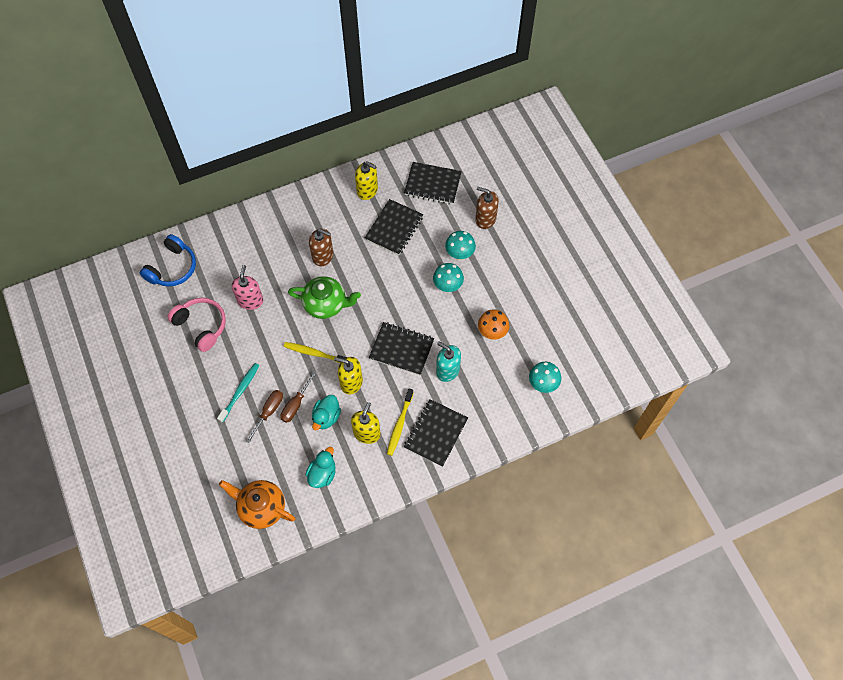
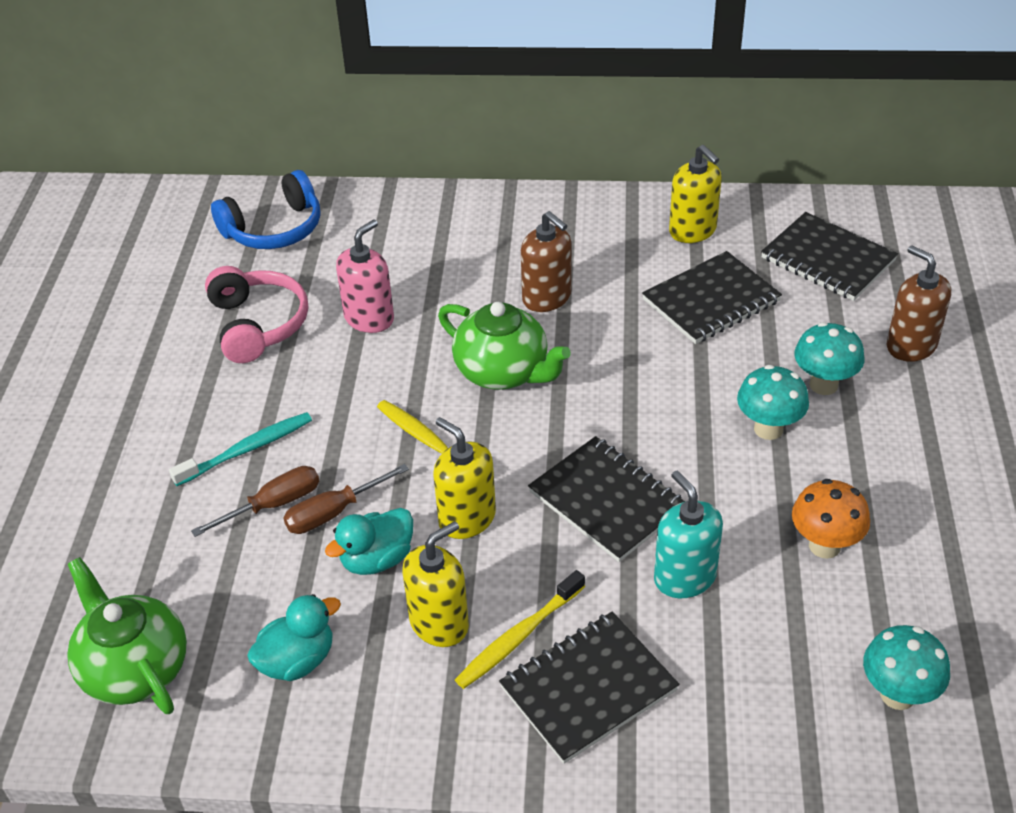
camera: 30 degrees right, 20 degrees down
(261, 508) = (134, 669): orange teapot -> green teapot

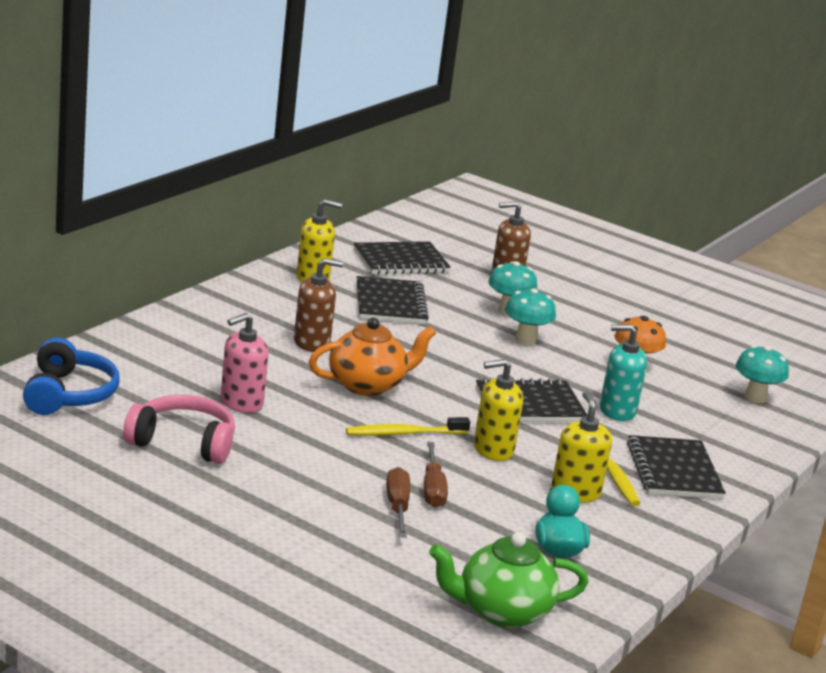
camera: 65 degrees left, 20 degrees down
(247, 449) = (325, 496): turquoise toothbrush -> none
(369, 318) = (241, 403): pink soap dispenser -> pink soap dispenser turned 105 degrees counterclockwise
(377, 559) = (495, 491): turquoise duck -> none
(503, 372) = (367, 385): green teapot -> orange teapot

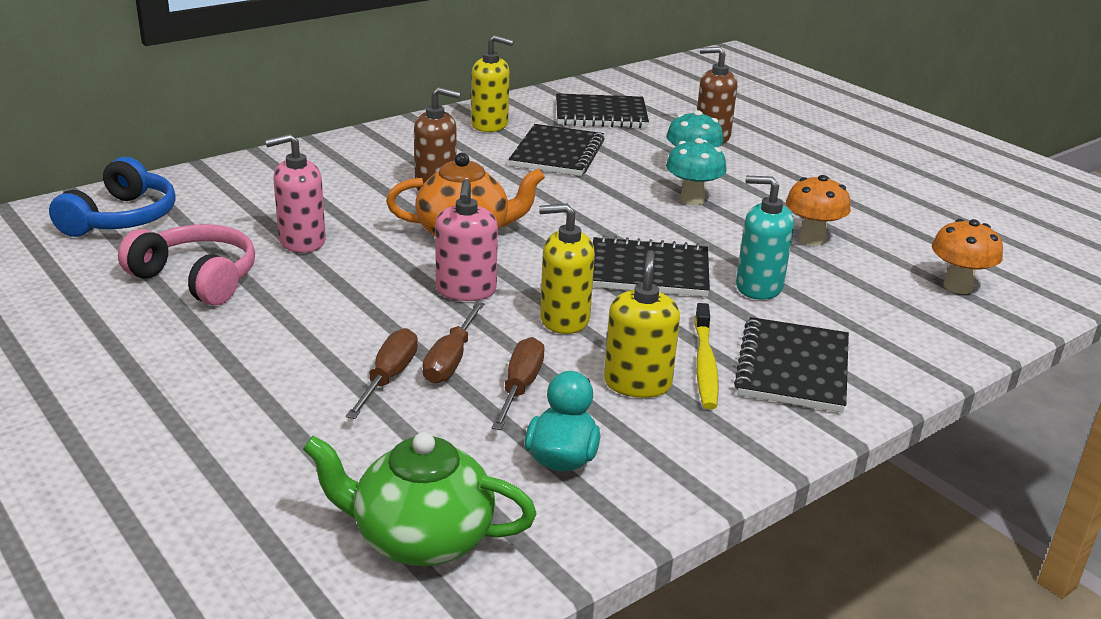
camera: 20 degrees right, 5 degrees up
(404, 433) = (466, 291): yellow toothbrush -> pink soap dispenser
(496, 504) = (520, 387): none -> brown screwdriver
(755, 398) = (957, 286): turquoise mushroom -> orange mushroom

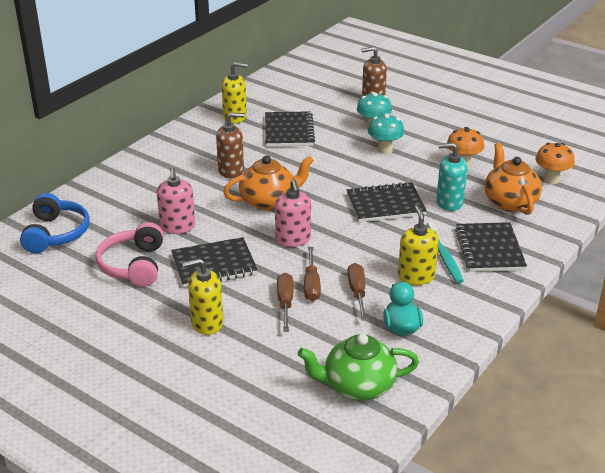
camera: 15 degrees left, 5 degrees up
(196, 278) = (134, 265): pink headphones -> pink headphones turned 105 degrees counterclockwise
(302, 241) = (178, 227): pink soap dispenser -> pink soap dispenser turned 60 degrees counterclockwise
(564, 319) = (357, 246): yellow soap dispenser -> yellow soap dispenser (207, 323)
(600, 114) = (298, 95): black notebook -> black notebook (214, 265)
(705, 364) = (444, 257): yellow toothbrush -> turquoise toothbrush
(865, 305) = (509, 202): none -> orange teapot

